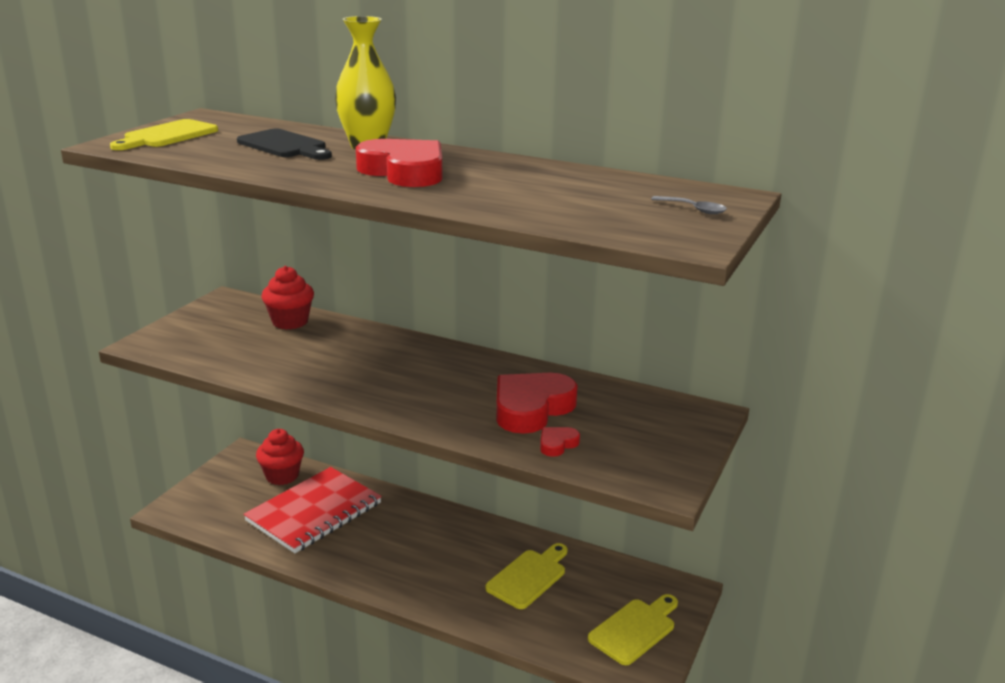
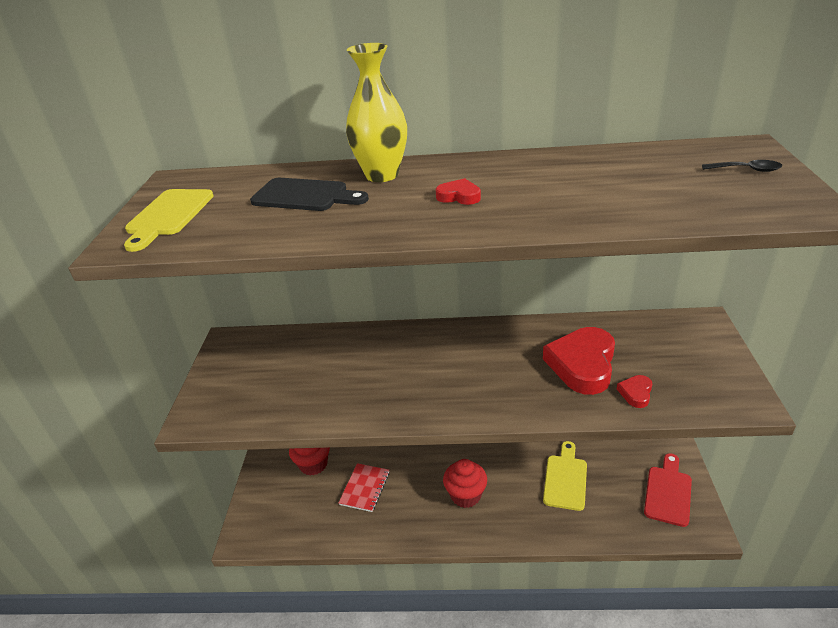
camera: 20 degrees left, 10 degrees up
(290, 322) = (308, 346): red cupcake -> red cupcake (465, 495)
(314, 512) = (364, 488): red notebook -> red notebook, size x0.53
(404, 171) = (459, 196): red heart -> red heart, size x0.45
(635, 629) = (668, 492): yellow cutting board -> red cutting board
(694, 209) = (746, 170): grey spoon -> black spoon

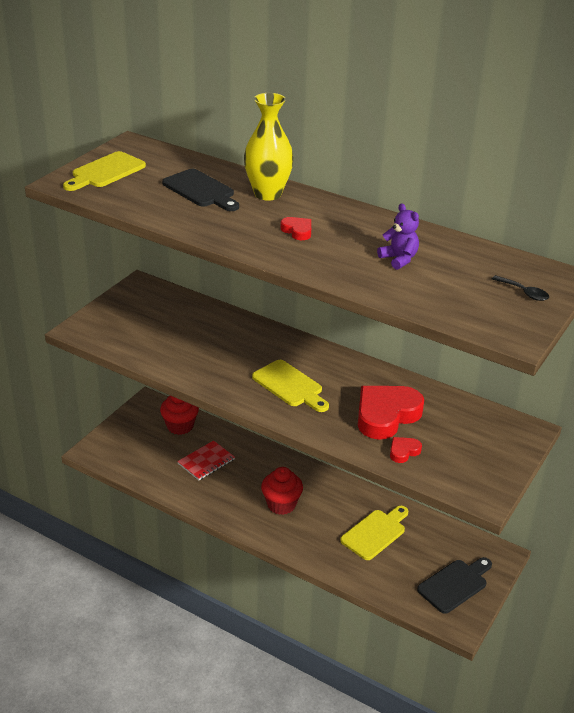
camera: 25 degrees right, 0 degrees up
(468, 377) = (290, 386): none -> yellow cutting board
(594, 184) = (399, 259): none -> purple teddy bear
(668, 492) = (455, 584): red cutting board -> black cutting board

